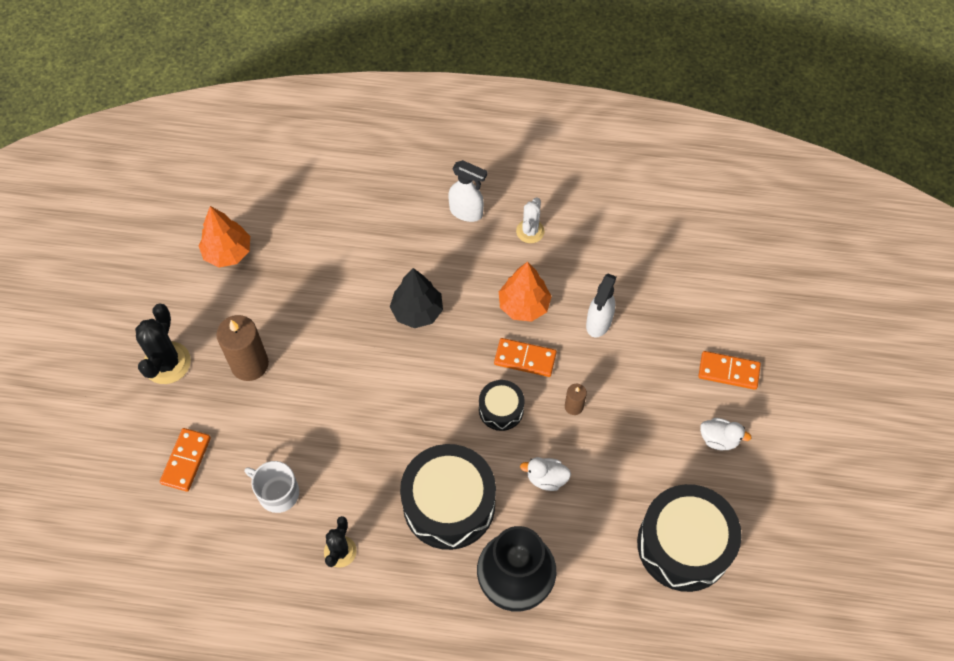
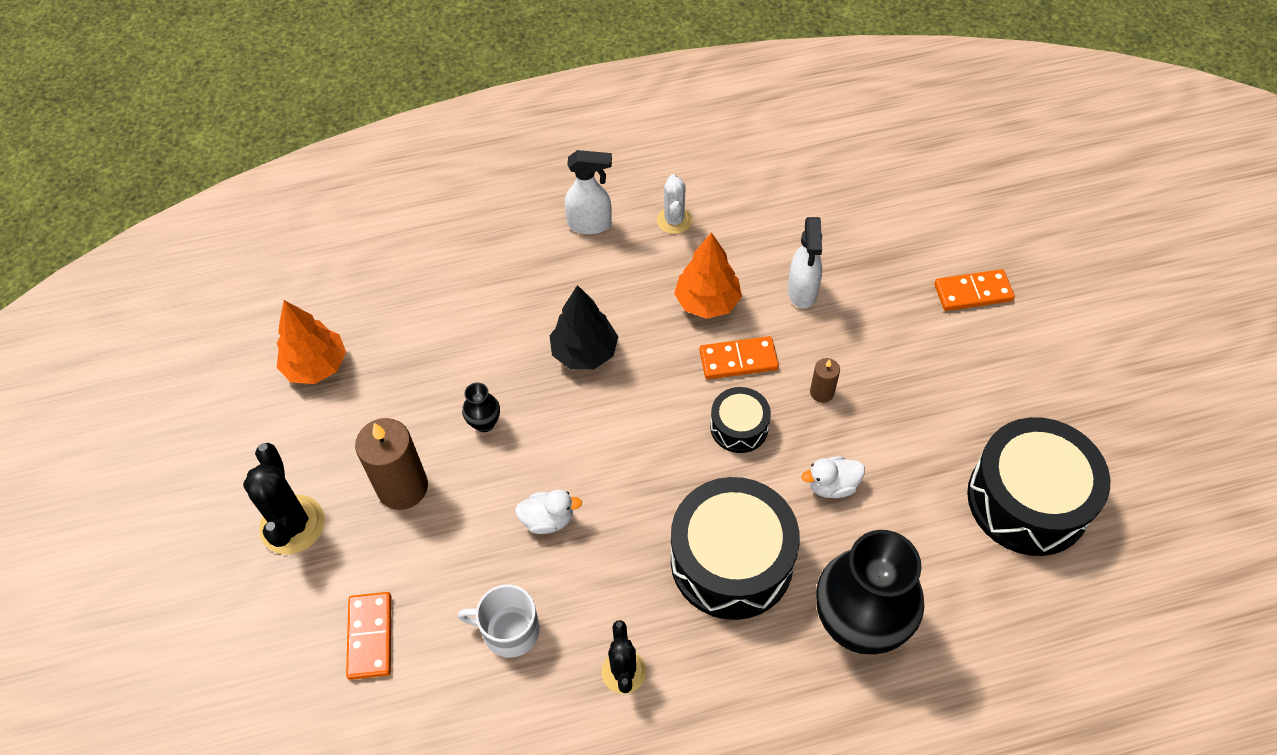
camera: 20 degrees left, 5 degrees down
(324, 338) = (484, 423): none -> black vase
(719, 439) = (1002, 368): white duck -> white duck (548, 520)

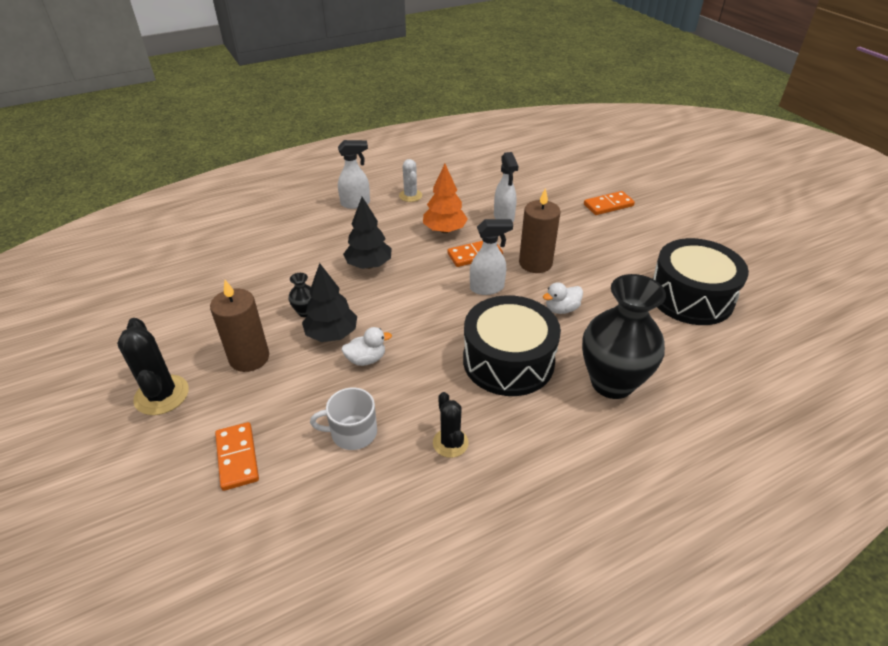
camera: 15 degrees left, 15 degrees down
(316, 366) = (171, 299): orange tree -> none
(512, 469) = (332, 334): none -> black tree
(739, 427) = (487, 288): black drum -> white spray bottle
(822, 392) = (535, 263): brown candle -> brown candle, size x2.02

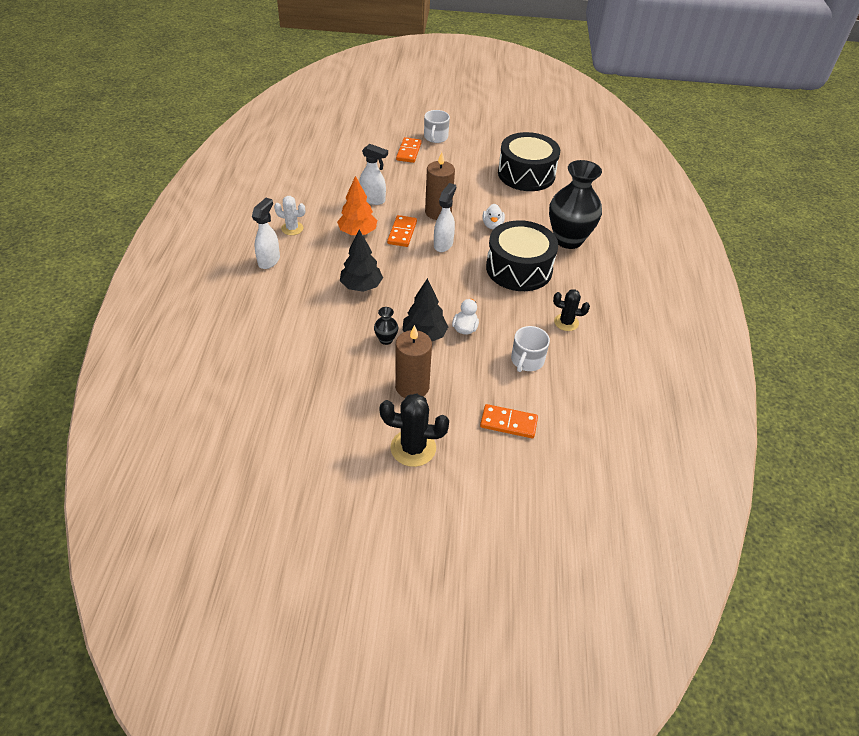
camera: 60 degrees left, 5 degrees up
(658, 210) = (435, 137): none -> white mug

